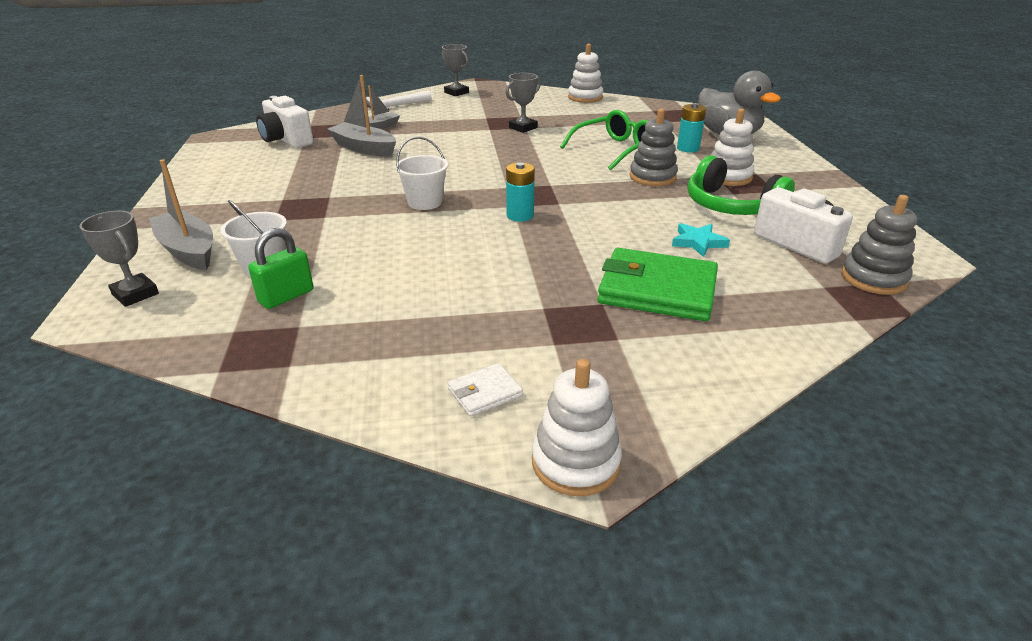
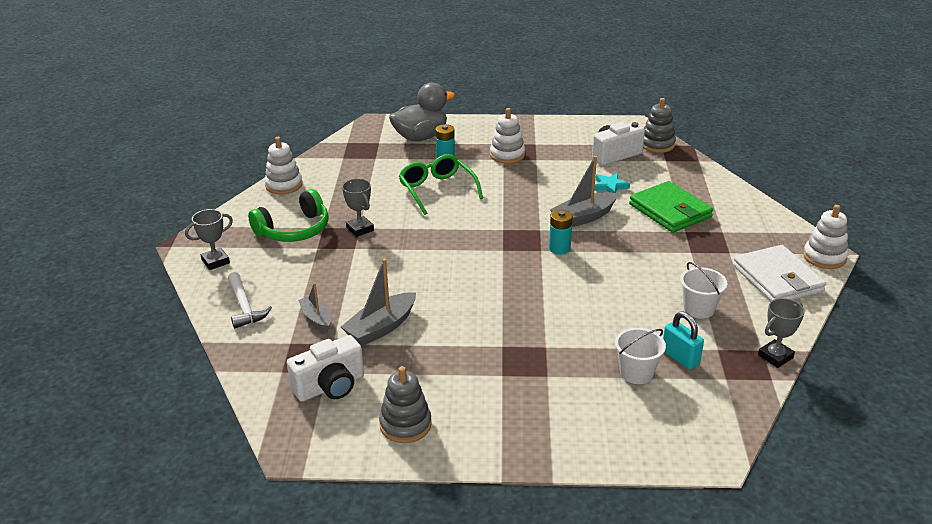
camera: 80 degrees left, 0 degrees up
(135, 294) = (678, 439): grey trophy -> grey trophy (775, 356)
(188, 250) = (604, 421): grey boat -> grey boat (583, 217)
(286, 296) = (680, 357): green padlock -> turquoise padlock
(425, 202) = (526, 292): white bucket -> white bucket (699, 309)
(485, 392) = (777, 279): white wallet -> white wallet, size x2.20
(652, 177) = (500, 184): grey stacking toy -> grey stacking toy (405, 425)
(657, 290) = (670, 211): green wallet -> green wallet turned 60 degrees counterclockwise
(730, 206) = (557, 164): green headphones -> green headphones (294, 230)

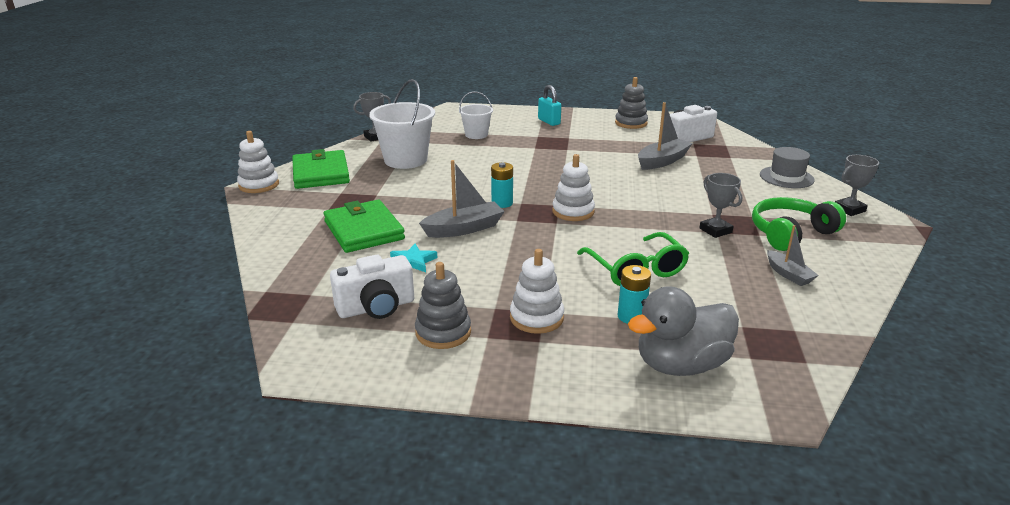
camera: 175 degrees left, 5 degrees down
(244, 307) = (786, 177): white hammer -> grey hat
(284, 185) = (850, 288): white stacking toy -> white stacking toy (573, 212)
(316, 318) = (718, 168): grey boat -> grey boat (788, 274)
(657, 144) = (298, 322): grey stacking toy -> grey stacking toy (443, 332)
(680, 357) = (441, 139): turquoise padlock -> turquoise padlock (549, 122)
(699, 309) = (405, 160): white bucket -> white bucket, size x1.73
(777, 279) = (320, 173): white wallet -> green wallet

